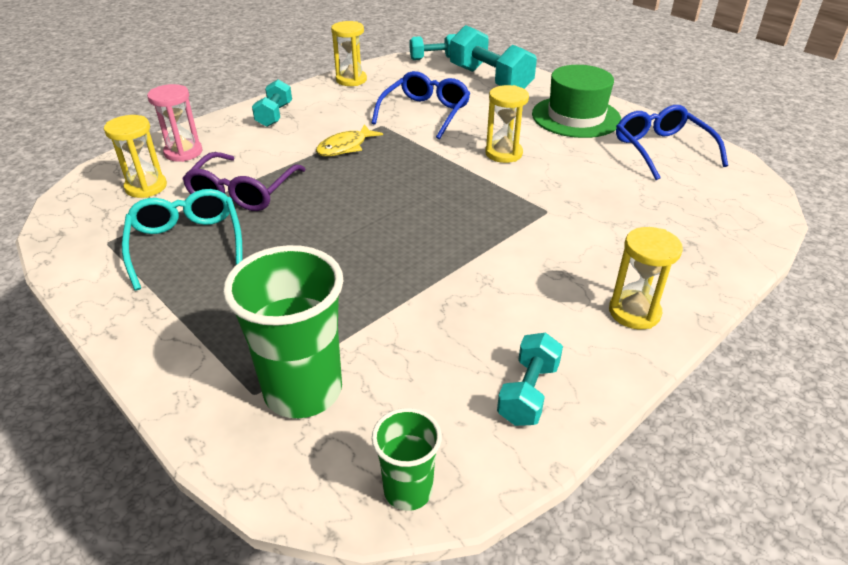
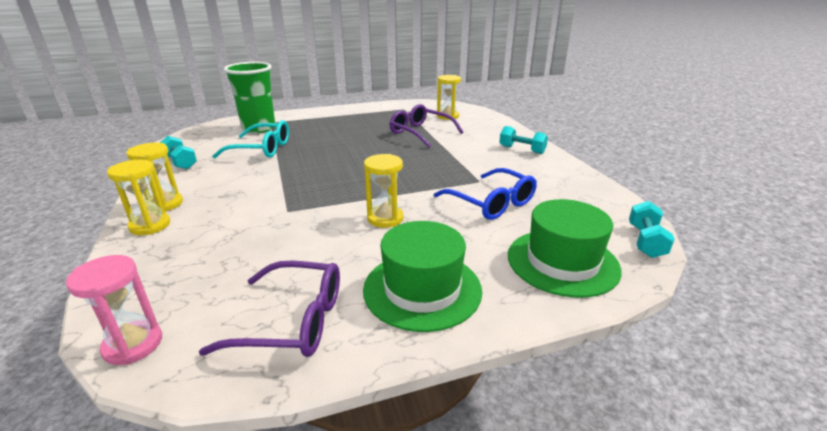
camera: 115 degrees right, 10 degrees down
(183, 152) = (482, 125): pink hourglass -> pink hourglass (133, 344)
(187, 245) = (383, 120): turquoise glasses -> turquoise glasses (261, 149)
(345, 147) = (452, 163): yellow fish -> none
(351, 80) = (585, 185): yellow hourglass -> yellow hourglass (150, 225)
(408, 490) = (189, 136): green cup -> none
(490, 80) = (562, 262): turquoise dumbbell -> green hat
(662, 150) = (292, 321): blue glasses -> purple glasses

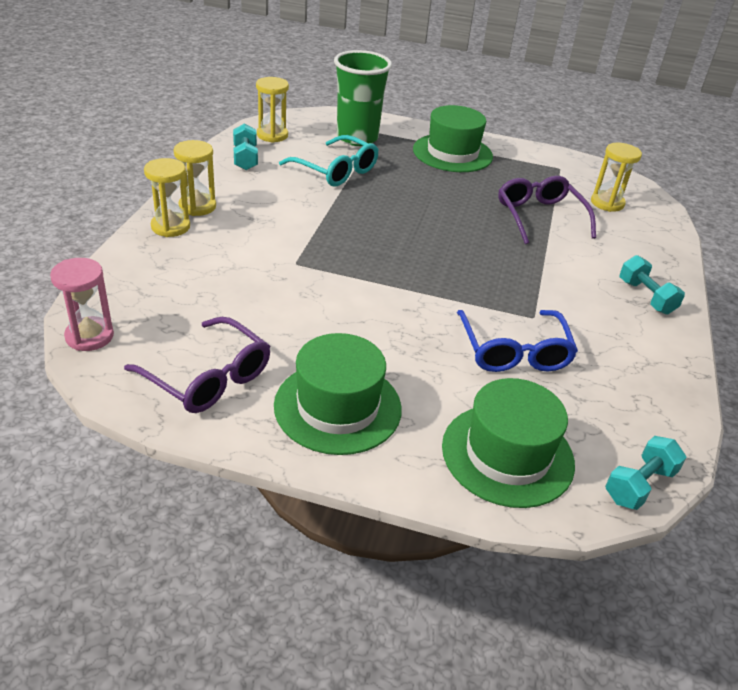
camera: 30 degrees right, 10 degrees up
(332, 119) = (452, 153): none -> green hat
(385, 218) = (379, 316): yellow hourglass -> yellow hourglass (272, 135)

